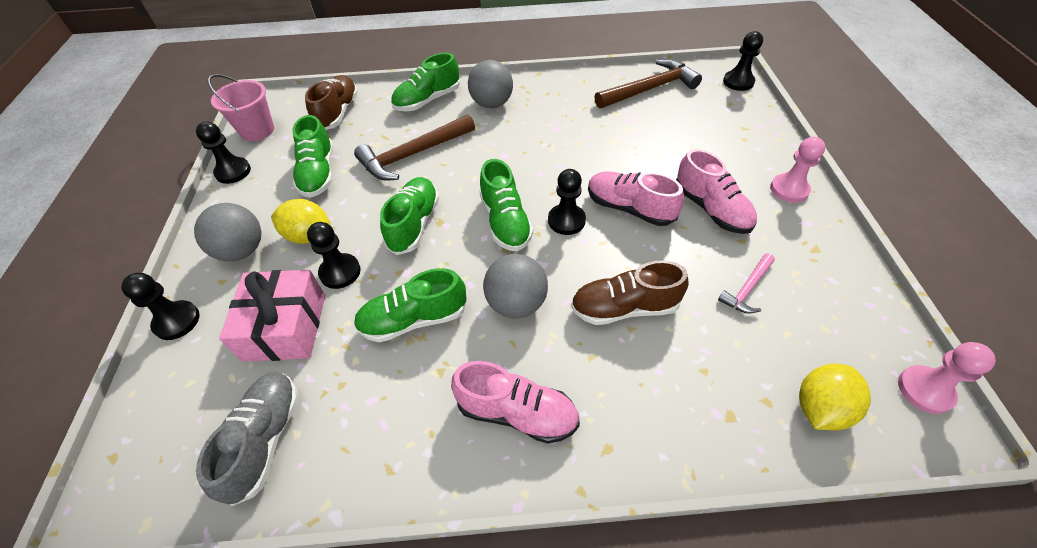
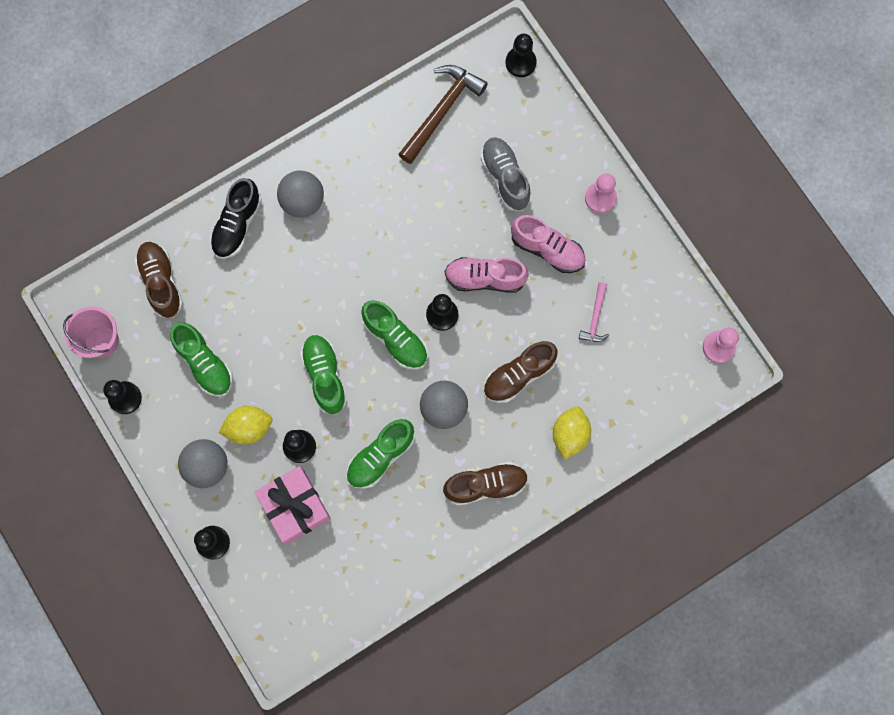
camera: 30 degrees left, 25 degrees up
(265, 439) = (344, 580): grey shoe -> grey shoe (505, 177)
(413, 154) = (272, 302): brown hammer -> none
(427, 100) = (237, 225): green shoe -> black shoe
(517, 412) = (485, 485): pink shoe -> brown shoe
(820, 408) = (661, 391): yellow lemon -> yellow lemon (569, 435)

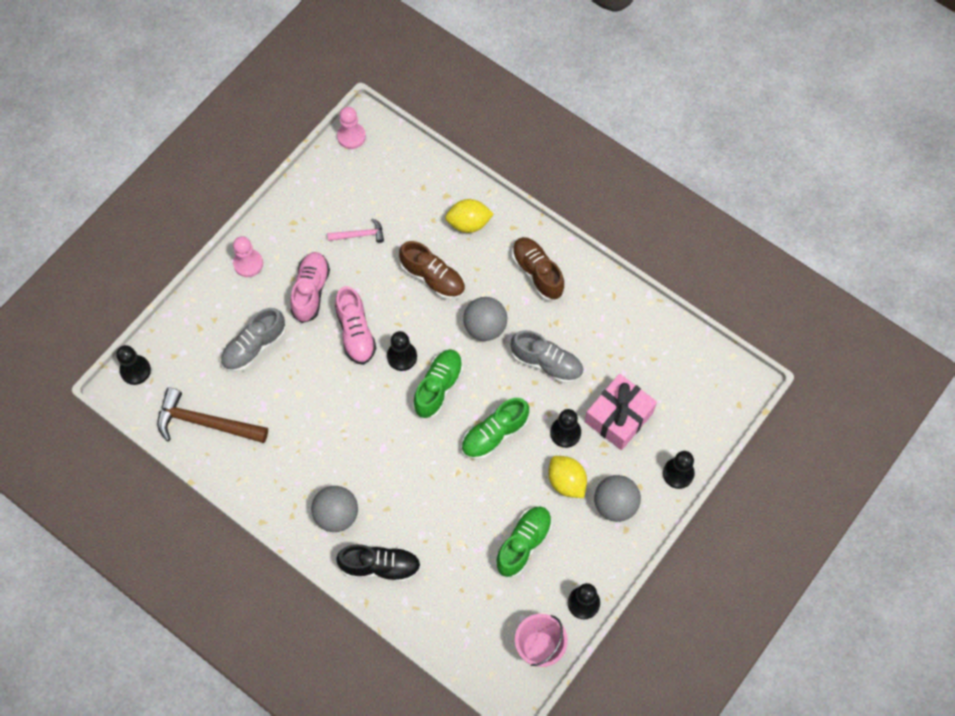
camera: 110 degrees left, 10 degrees down
(161, 282) = (462, 615): brown shoe -> none
(380, 456) = (547, 363): green shoe -> grey shoe

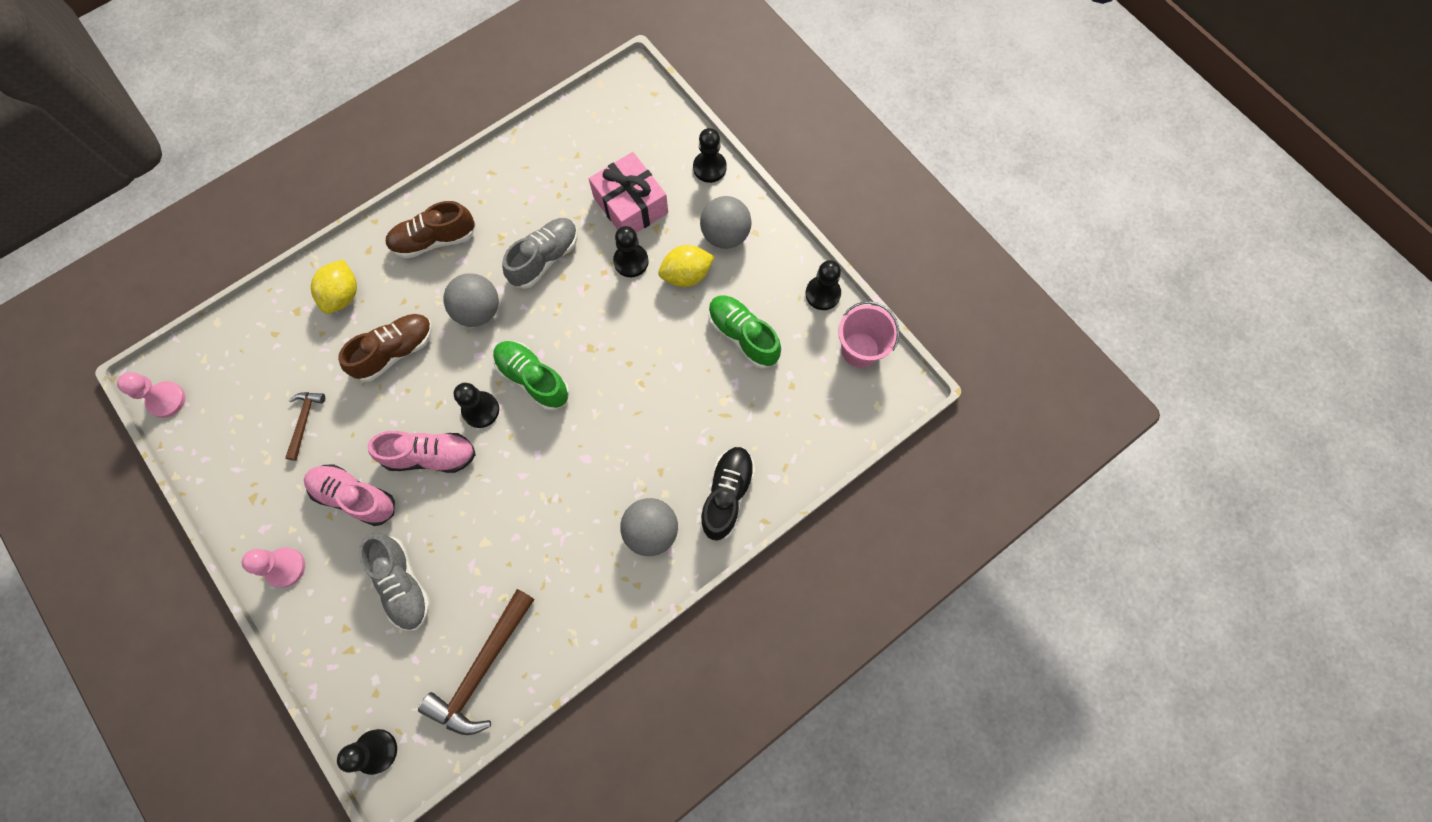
camera: 75 degrees left, 5 degrees up
(359, 235) = (304, 421): pink hammer -> brown hammer
(494, 434) = (609, 333): green shoe -> none

